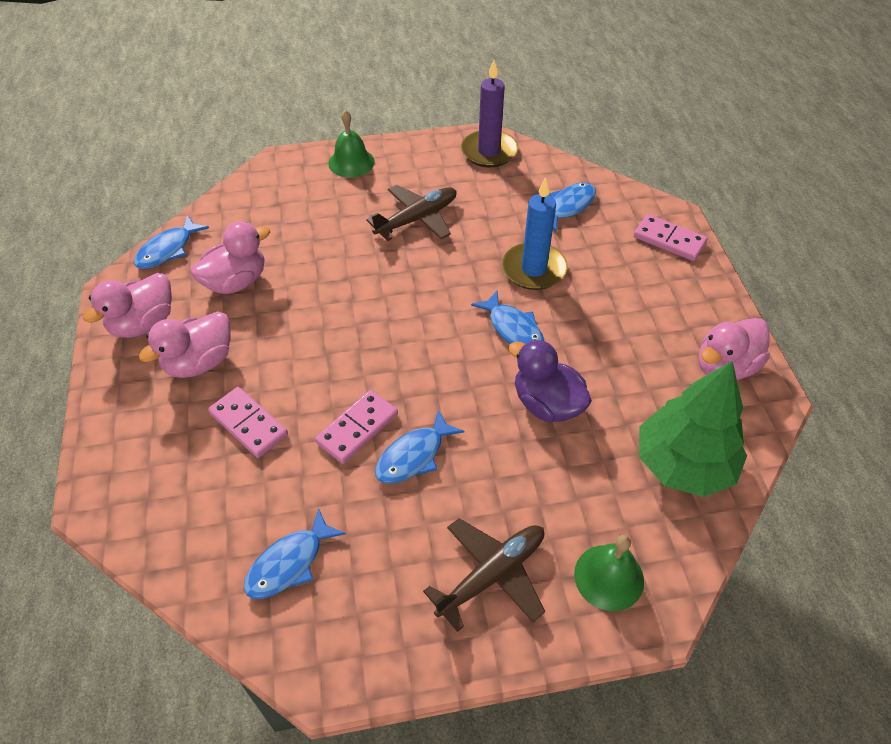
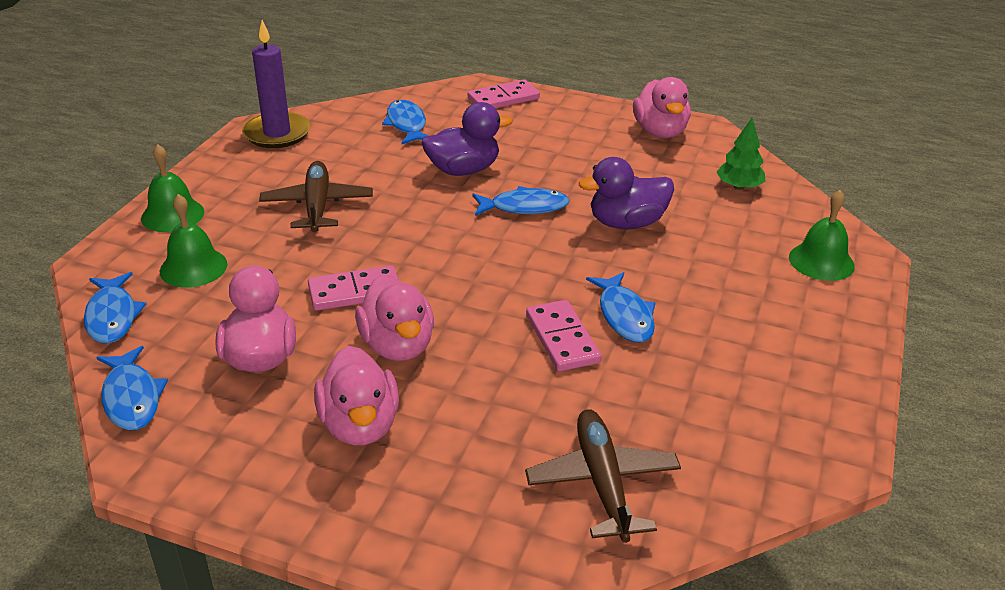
camera: 60 degrees left, 15 degrees down
(143, 323) = (242, 457): pink duck -> pink duck (397, 345)
(248, 424) = (490, 413): pink domino -> pink domino (355, 292)
(289, 563) = (695, 439): blue fish -> blue fish (112, 316)
(304, 203) = (193, 267): none -> green bell
(491, 575) = (785, 319): brown plane -> brown plane (602, 483)
(534, 269) = (463, 170): blue candle -> purple duck
(683, 464) = (739, 187): green tree -> green tree, size x0.51

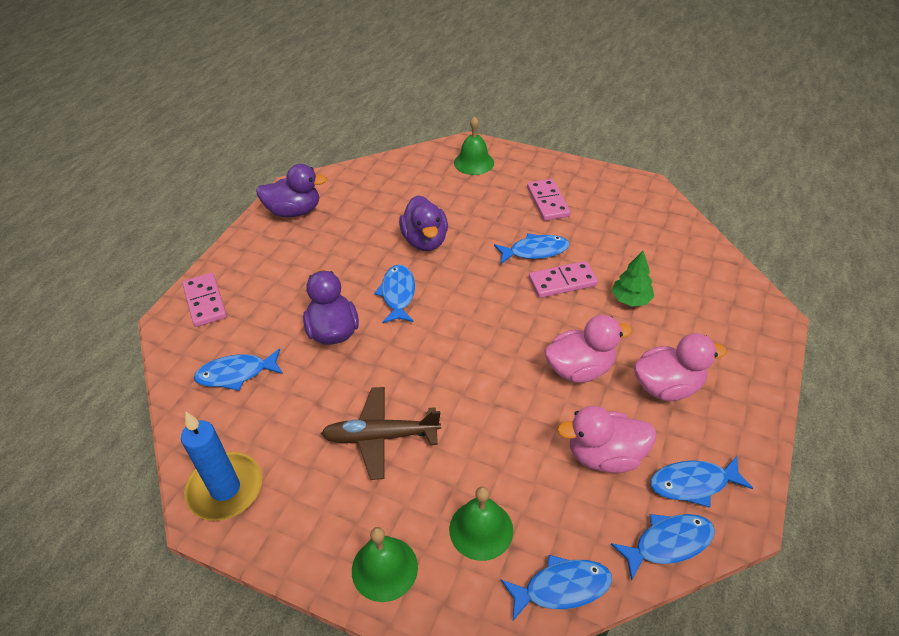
camera: 85 degrees left, 10 degrees up
(202, 430) = (693, 484): none -> blue fish
(277, 133) = (225, 489): purple candle -> blue candle
(355, 292) = (515, 399): pink domino -> pink domino (548, 202)
(602, 483) = (689, 272): brown plane -> none
(660, 132) = (294, 211): pink duck -> purple duck
(739, 187) = (382, 183): green tree -> green tree (630, 299)

